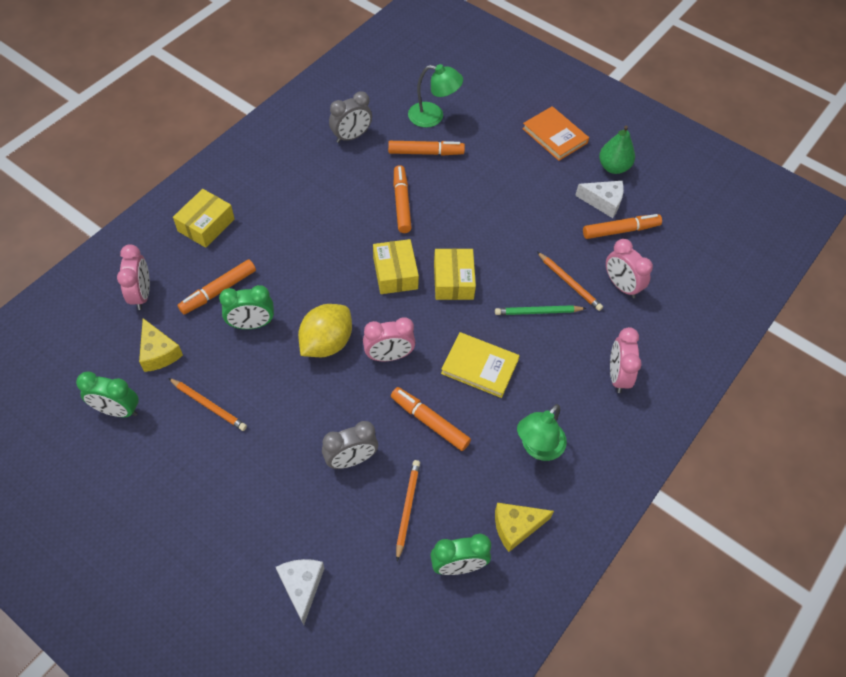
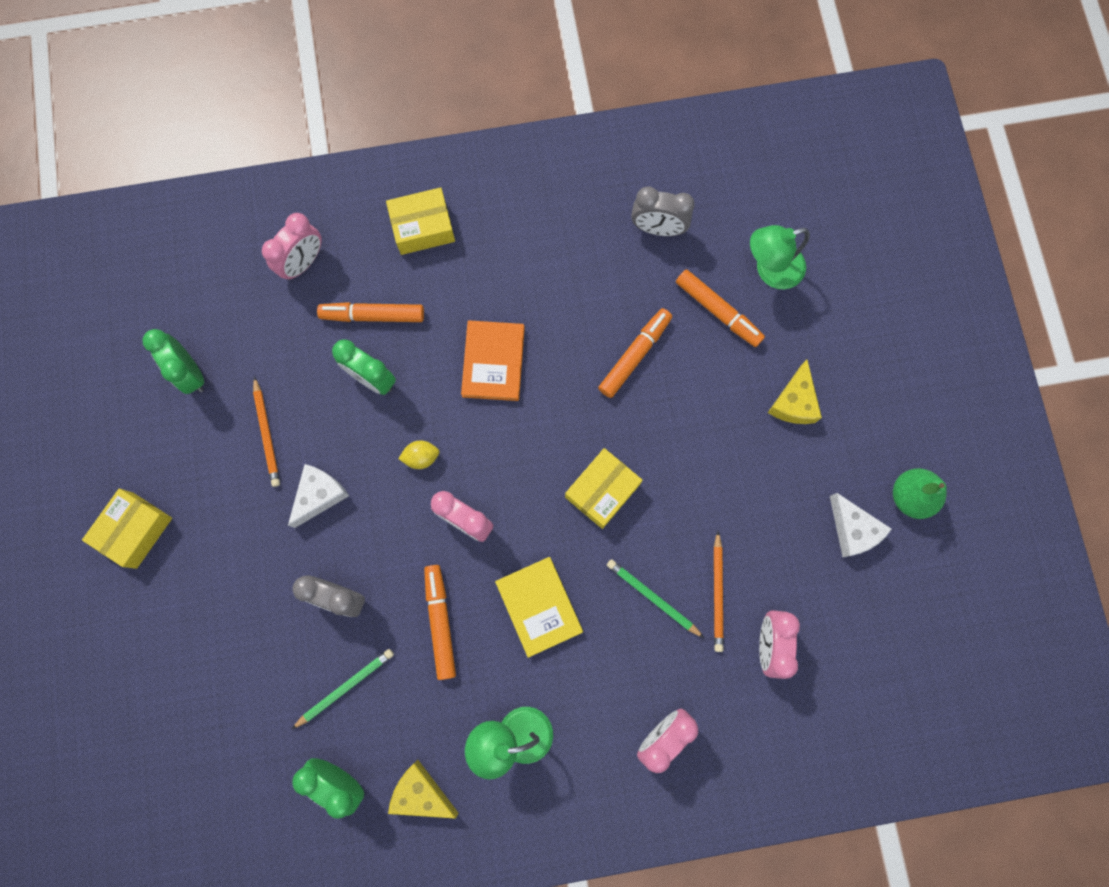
camera: 45 degrees right, 20 degrees up
(158, 352) = (269, 340): yellow cheese -> yellow cheese (793, 402)
(302, 586) = (200, 677): white cheese -> white cheese (319, 495)
(326, 343) = (421, 457): yellow lemon -> yellow lemon, size x0.48
(395, 273) = (553, 434): yellow box -> yellow box (135, 530)
(407, 508) = (345, 687): orange pencil -> green pencil
(433, 116) = (770, 270): green lamp -> green lamp turned 105 degrees clockwise
(554, 136) = (883, 402): orange book -> orange book (493, 362)
(620, 230) = (835, 579): orange marker -> none

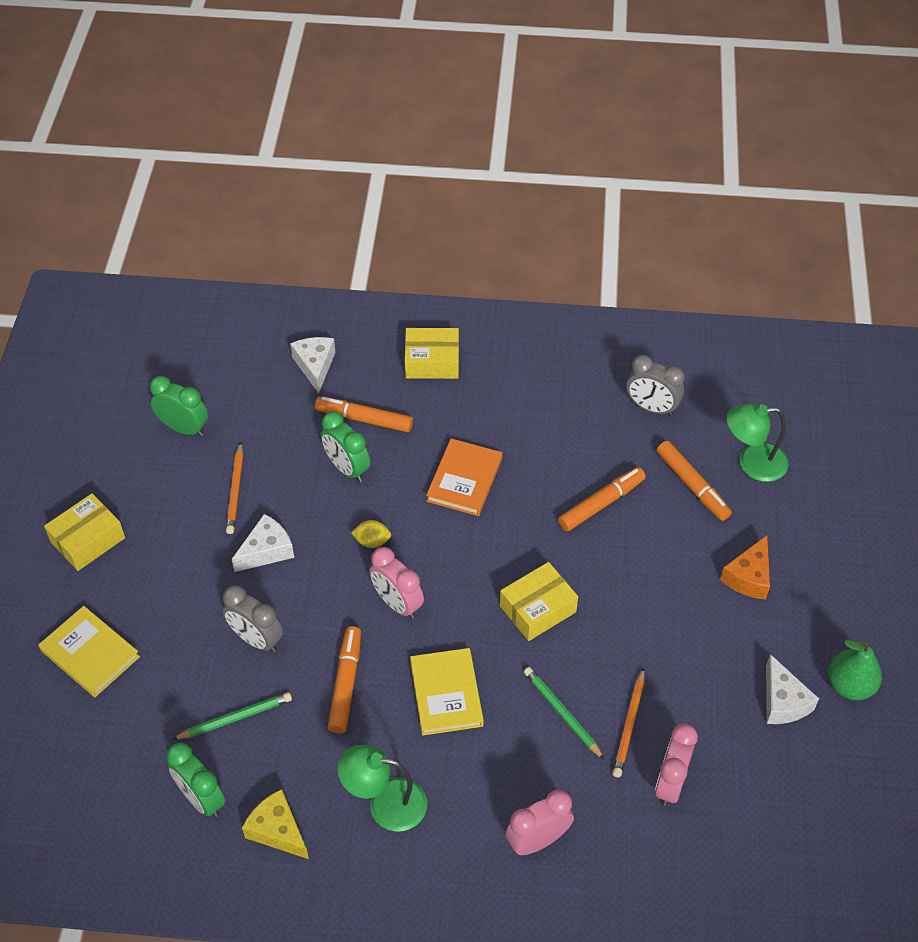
camera: 15 degrees right, 25 degrees down
(181, 657) = (90, 654): none -> yellow book
(190, 373) = (184, 428): green clock -> green clock turned 135 degrees clockwise
(303, 263) = (315, 366): pink clock -> white cheese
(793, 402) = (748, 577): yellow cheese -> orange cheese

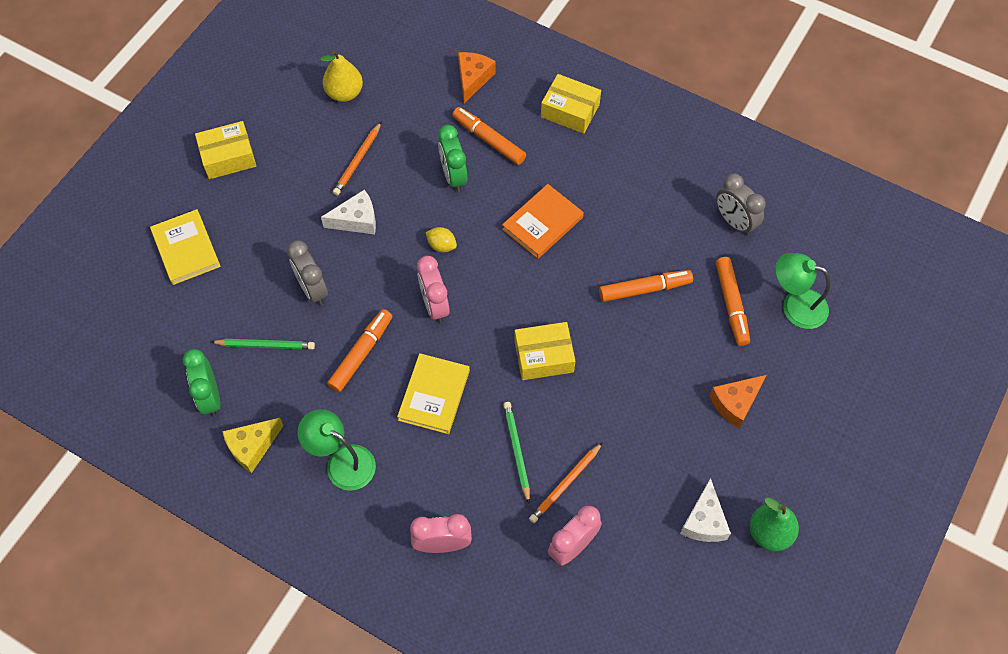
camera: 25 degrees right, 10 degrees up
(184, 428) = (344, 93): green clock -> yellow pear
(277, 830) = (252, 447): yellow cheese -> yellow cheese turned 105 degrees counterclockwise
(315, 366) = (473, 79): white cheese -> orange cheese

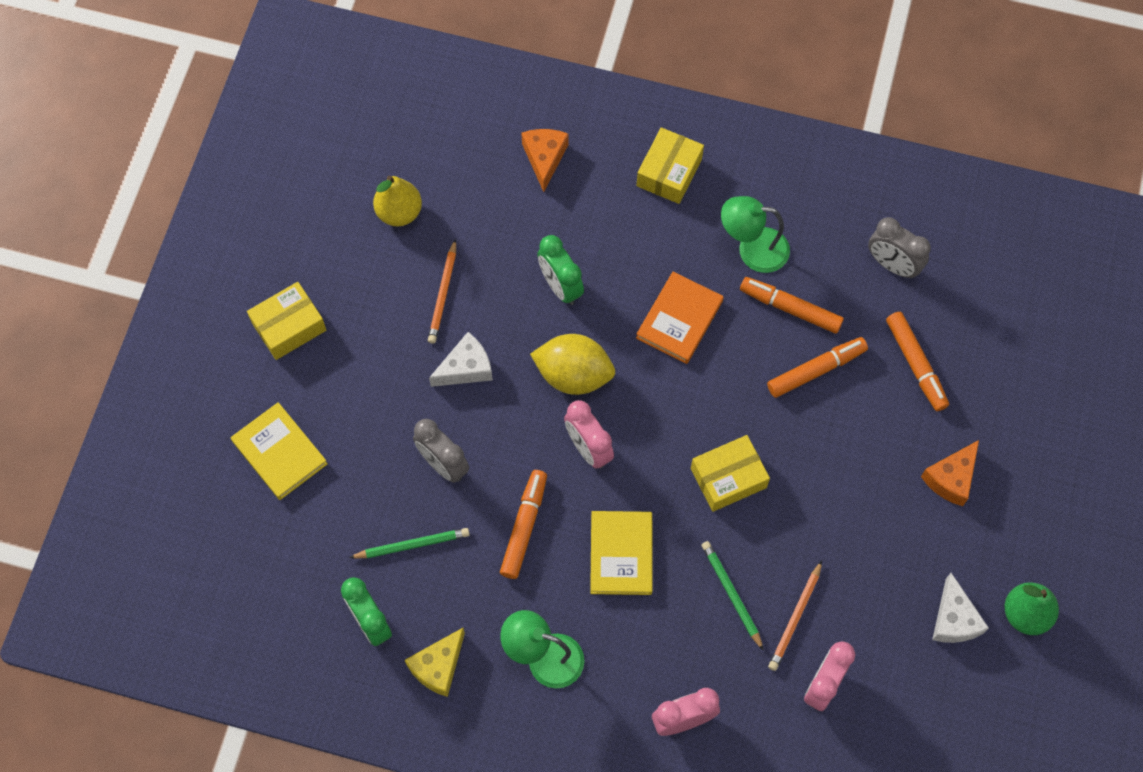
camera: 15 degrees left, 5 degrees up
(441, 246) = (573, 375): yellow lemon -> yellow lemon, size x2.08
(488, 140) = (586, 231): orange marker -> orange marker (790, 308)
(570, 111) = (669, 172): yellow box -> yellow box turned 75 degrees counterclockwise
(795, 305) = (985, 348): green lamp -> green lamp (752, 249)

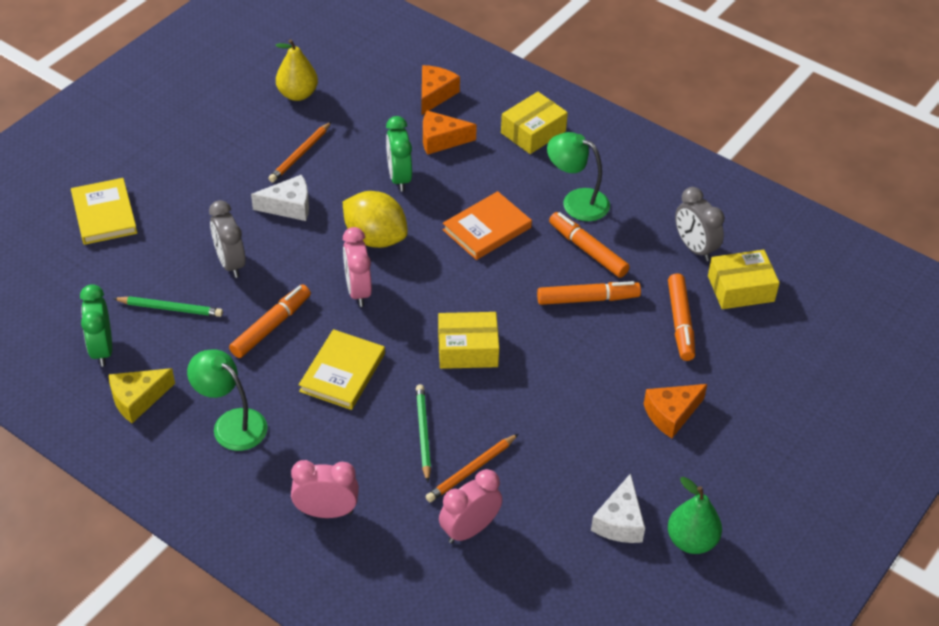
camera: 20 degrees right, 20 degrees down
(289, 326) = (165, 138): yellow box -> yellow box (741, 289)
(580, 219) = (441, 140): none -> orange cheese

